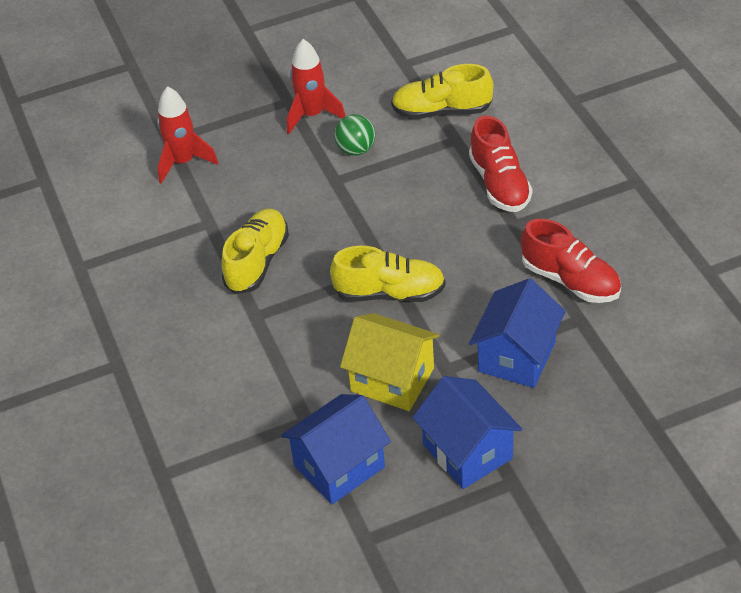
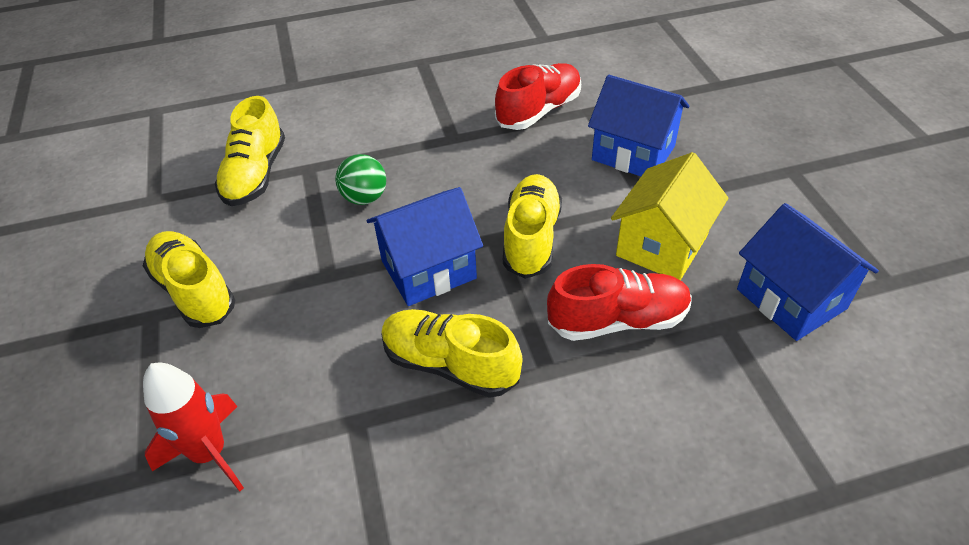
camera: 85 degrees left, 0 degrees up
(312, 115) = (194, 291): red rocket -> yellow shoe
(356, 150) = (283, 252): green ball -> green ball (364, 198)
(467, 451) = (757, 197): blue house -> blue house (428, 269)
(499, 184) = (391, 142): red shoe -> red shoe (617, 320)

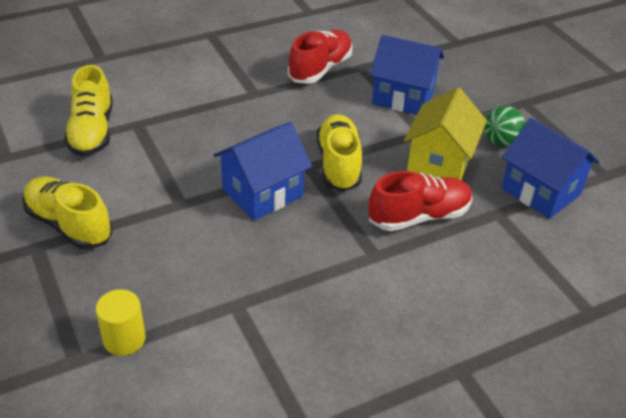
camera: 15 degrees left, 5 degrees down
(210, 453) = (124, 339): red rocket -> yellow cylinder
(364, 198) = (193, 144): green ball -> green ball (500, 142)
(450, 364) = (299, 258): yellow shoe -> none

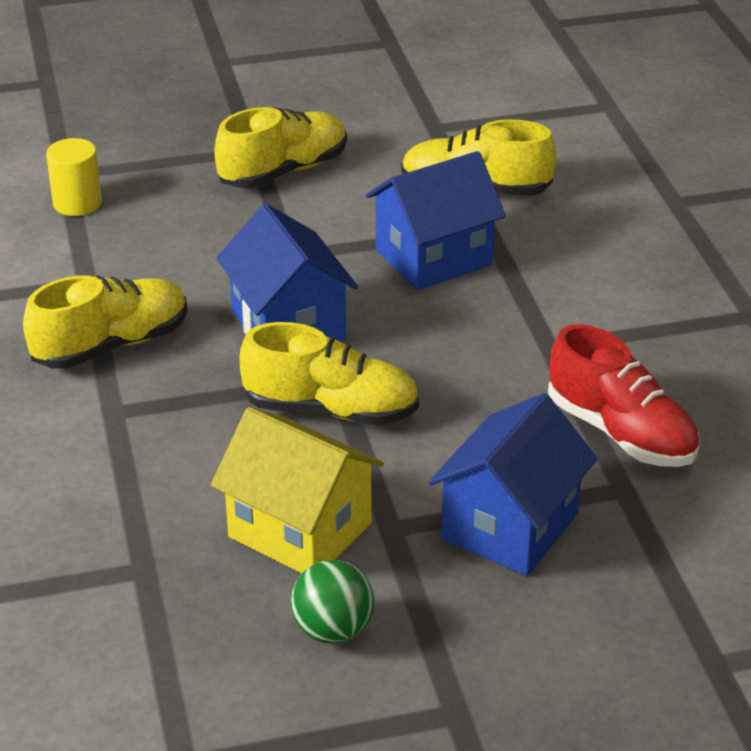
camera: 105 degrees right, 5 degrees down
(307, 272) = (111, 345): none -> yellow shoe
(419, 216) = (174, 473): red shoe -> none
(540, 191) = (176, 644): blue house -> blue house (434, 257)

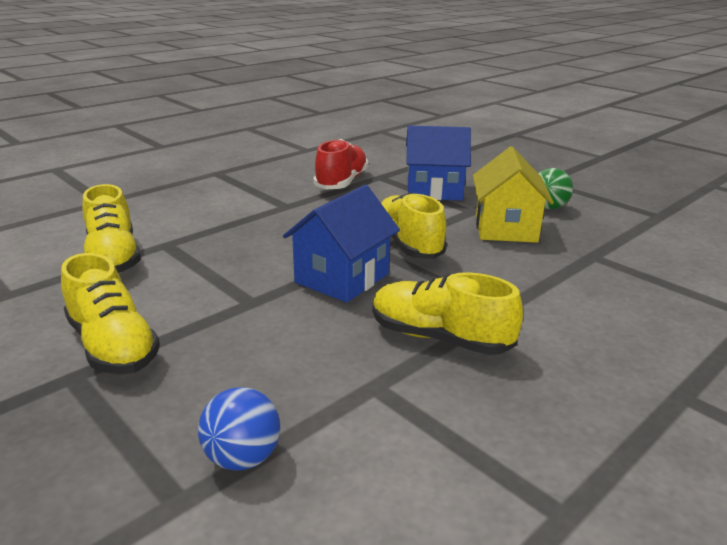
camera: 120 degrees left, 10 degrees down
(77, 203) = (242, 458): yellow cylinder -> blue ball
(283, 171) = (113, 346): yellow shoe -> yellow shoe turned 150 degrees counterclockwise
(434, 257) = (217, 252): blue house -> none

